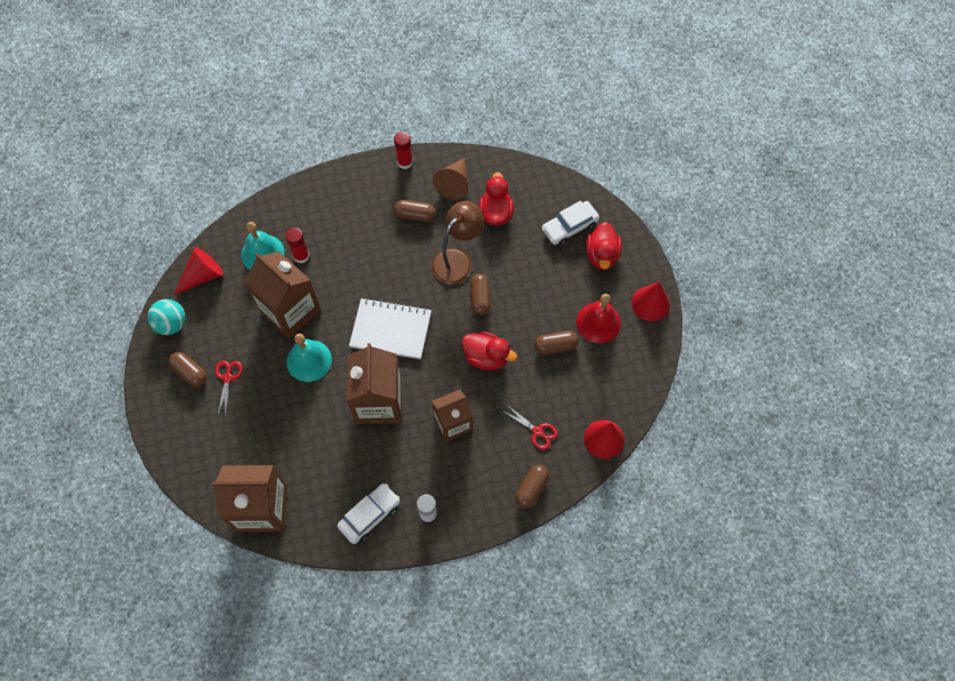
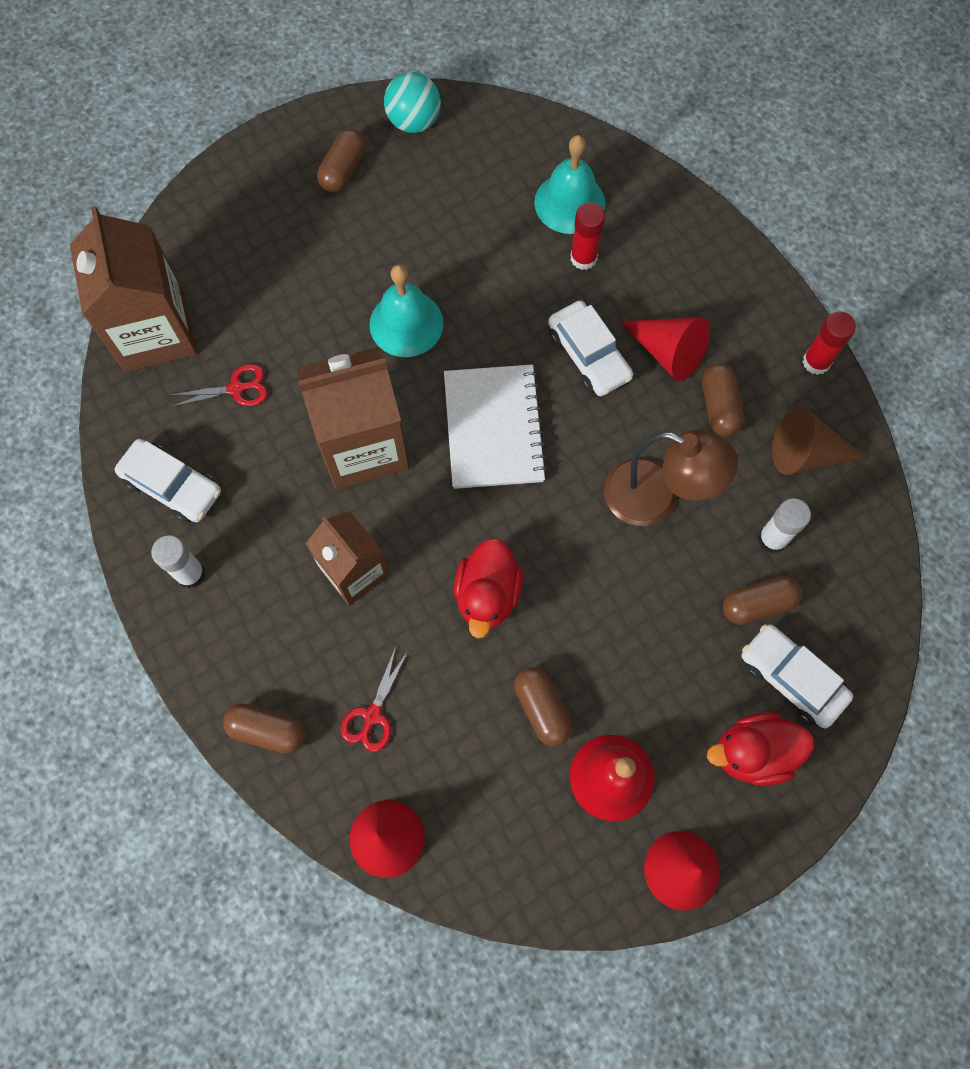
camera: 75 degrees right, 5 degrees up
(202, 276) = (504, 135): red cone -> red cone (667, 352)
(227, 378) = (348, 222): red scissors -> red scissors (236, 389)
(290, 311) = (483, 271): brown carton -> none
(363, 270) = (588, 355): none -> white car
(480, 298) = (595, 555): brown capsule -> brown capsule (757, 604)
(495, 213) = (772, 539): red duck -> white glue stick

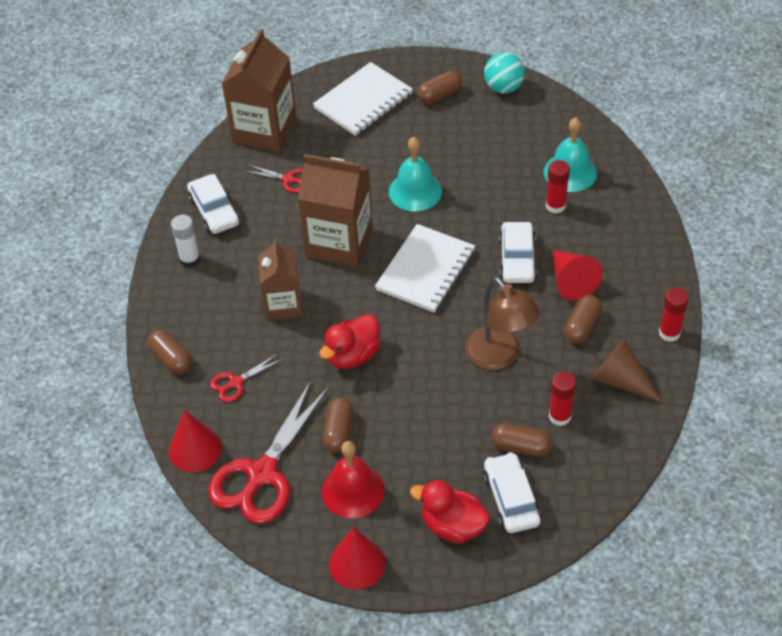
camera: 35 degrees right, 20 degrees down
(254, 226) = (363, 101): none -> white notebook
(491, 821) = (262, 474): none -> red scissors
(772, 539) = (560, 416): white glue stick -> red glue stick

